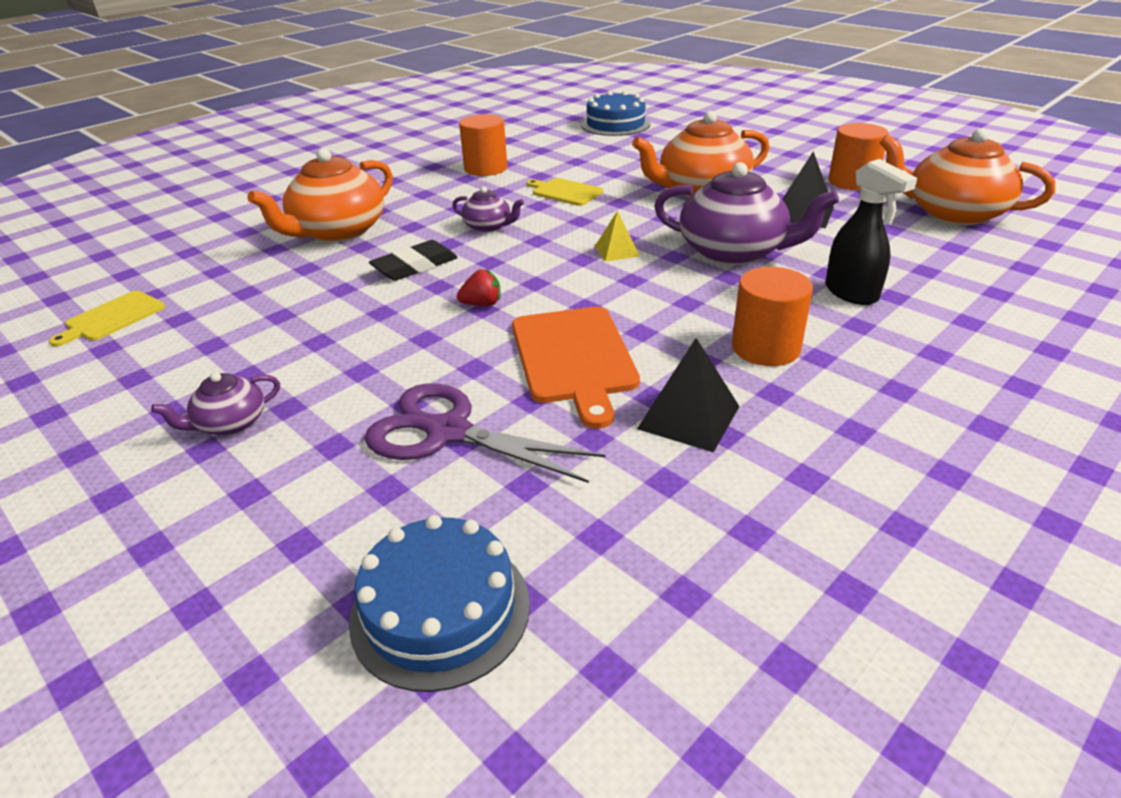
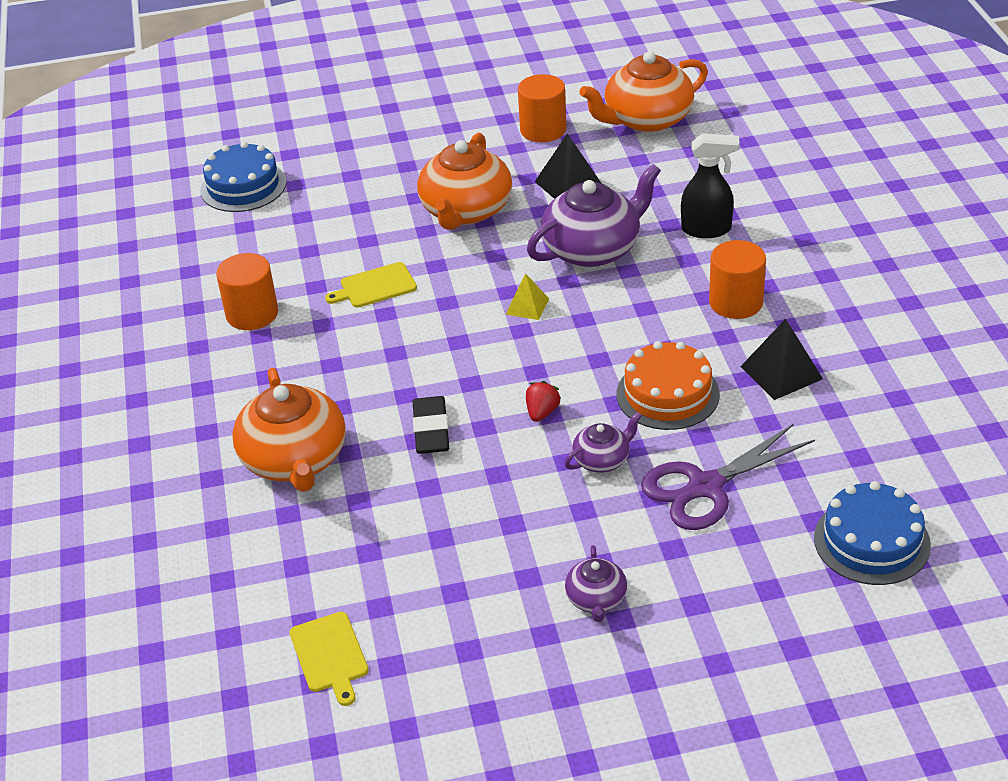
camera: 55 degrees left, 5 degrees up
(488, 226) = (397, 360): purple teapot -> purple teapot (602, 459)
(574, 358) = (667, 394): orange cutting board -> orange cake

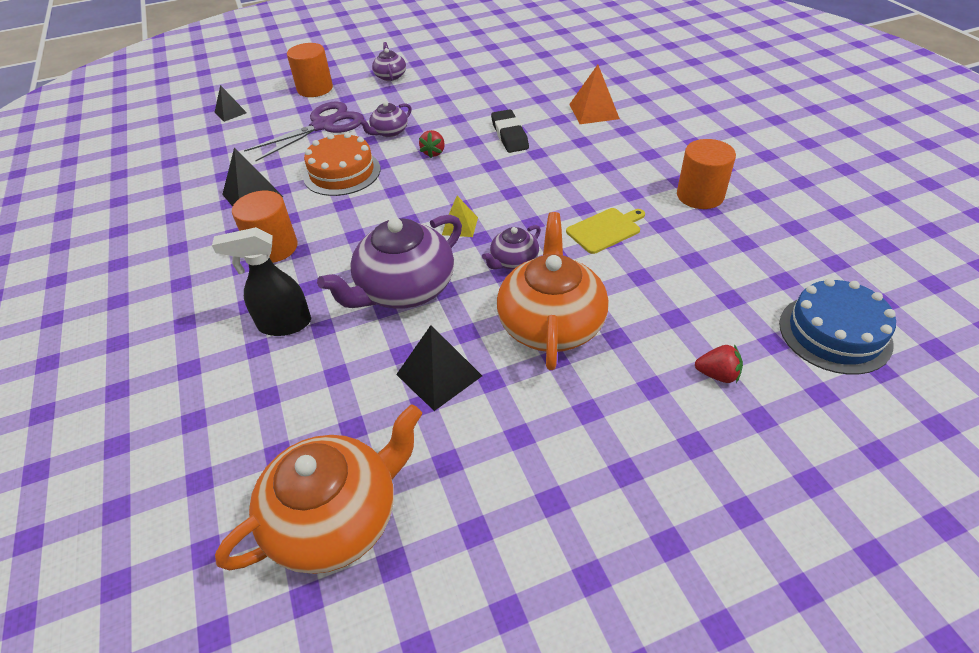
camera: 170 degrees right, 5 degrees up
(295, 460) = (594, 111): orange teapot -> orange pyramid
(330, 655) = (523, 46): yellow cutting board -> none
(354, 169) = (717, 374): none -> red strawberry
(481, 264) = (513, 261): none -> purple teapot
(543, 130) = (489, 478): orange cylinder -> orange cylinder (315, 89)
(871, 541) = (230, 112): blue cake -> black pyramid

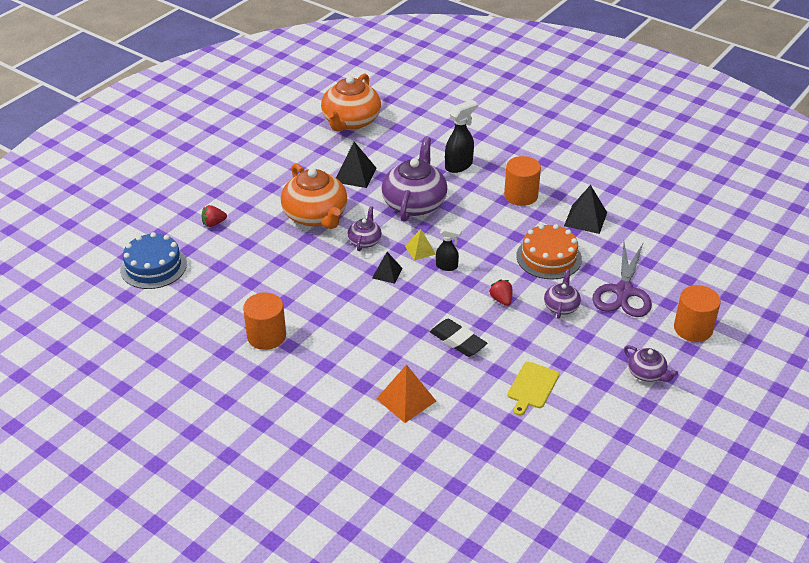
camera: 145 degrees right, 5 degrees down
(230, 112) = (721, 275): black pyramid -> black pyramid (387, 273)
(450, 199) = (447, 266): none -> black spray bottle
(605, 230) = (320, 283): yellow cutting board -> yellow cutting board (532, 387)

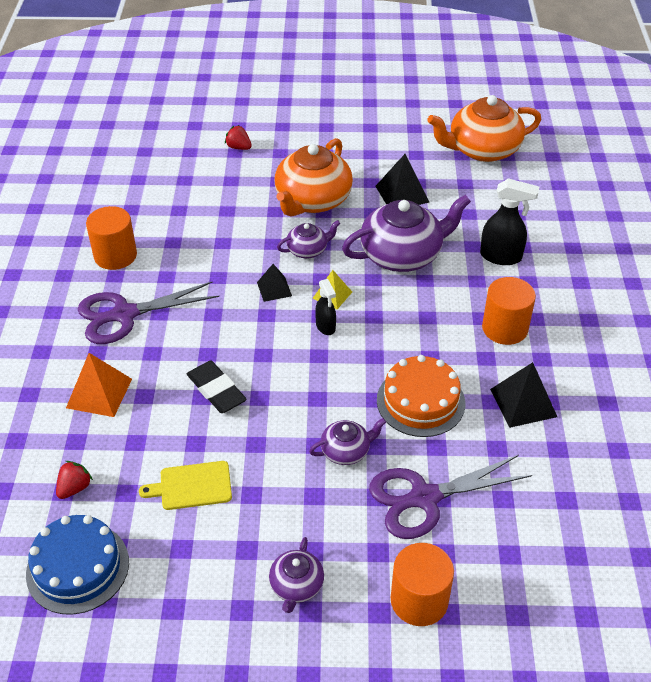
camera: 55 degrees right, 5 degrees up
(153, 266) = (150, 145): blue cake -> blue cake (77, 567)
(338, 356) = (124, 315): none -> purple scissors
(457, 341) = (216, 390): black eraser -> black eraser turned 45 degrees counterclockwise
(501, 300) = (311, 395): red strawberry -> red strawberry (74, 488)

